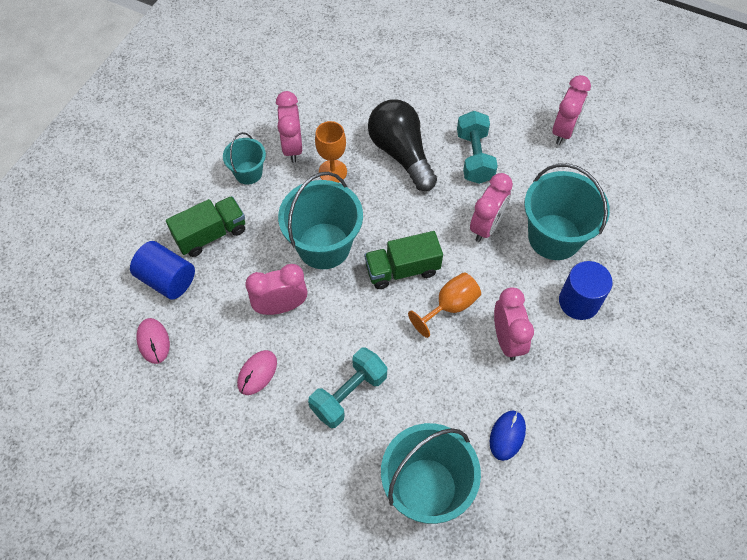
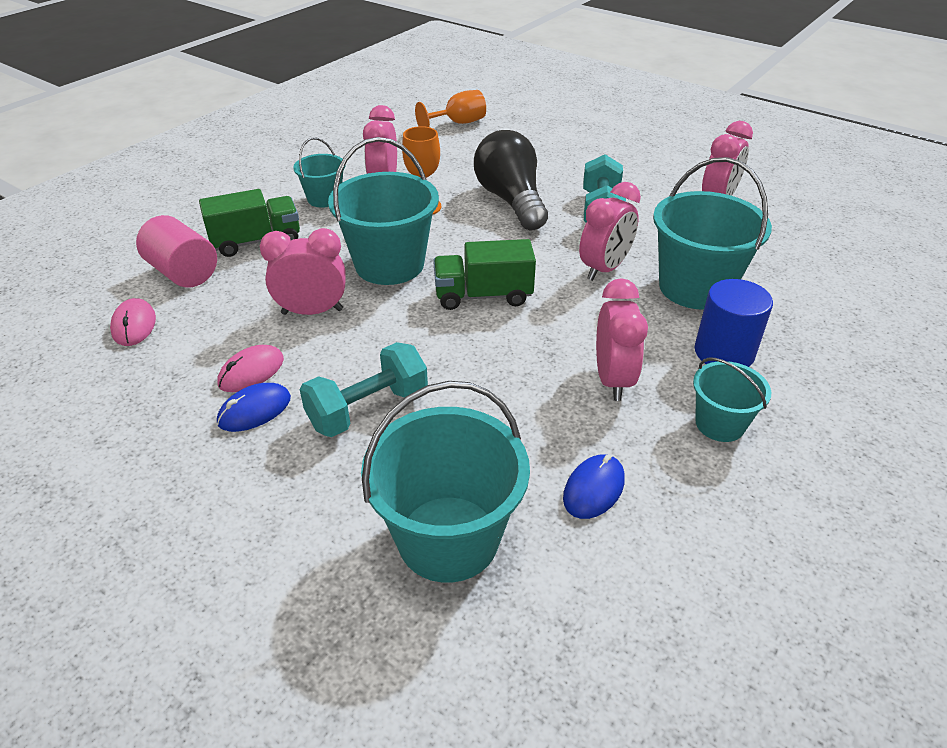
camera: 10 degrees right, 20 degrees down
(167, 279) = (183, 273): blue cylinder -> pink cylinder
(272, 408) = (254, 410): none -> blue mouse
(450, 306) = (538, 336): orange goblet -> orange goblet (458, 123)
(580, 368) = (719, 424): none -> turquoise bucket

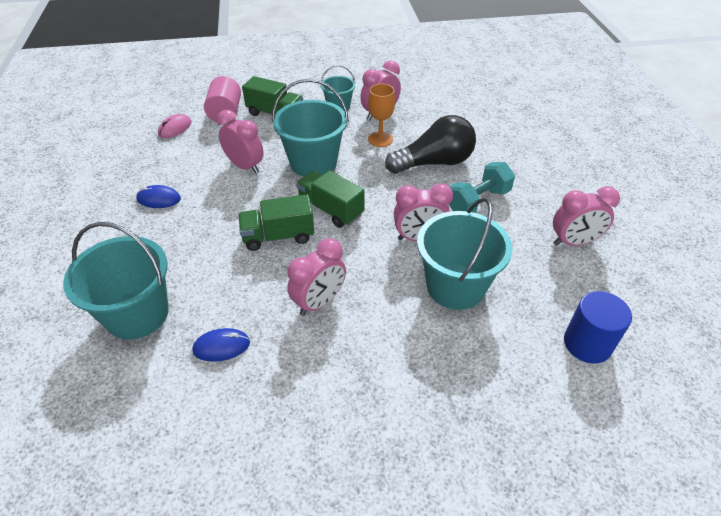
camera: 45 degrees right, 5 degrees up
(251, 372) = (182, 180): pink mouse -> none
(368, 409) = (196, 231): turquoise dumbbell -> none
(458, 123) = (482, 95): orange goblet -> none
(472, 352) = (278, 236): none -> green truck
(511, 200) = (434, 163): black light bulb -> black light bulb turned 45 degrees clockwise
(719, 424) = (332, 370): turquoise bucket -> none
(724, 352) = (404, 336): blue cylinder -> blue cylinder (587, 344)

